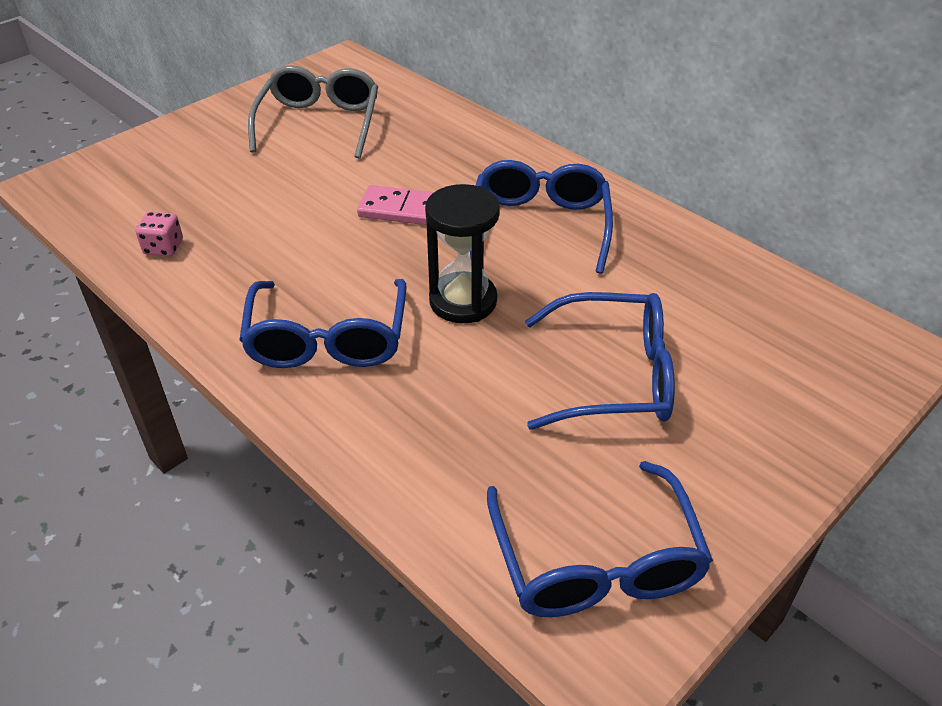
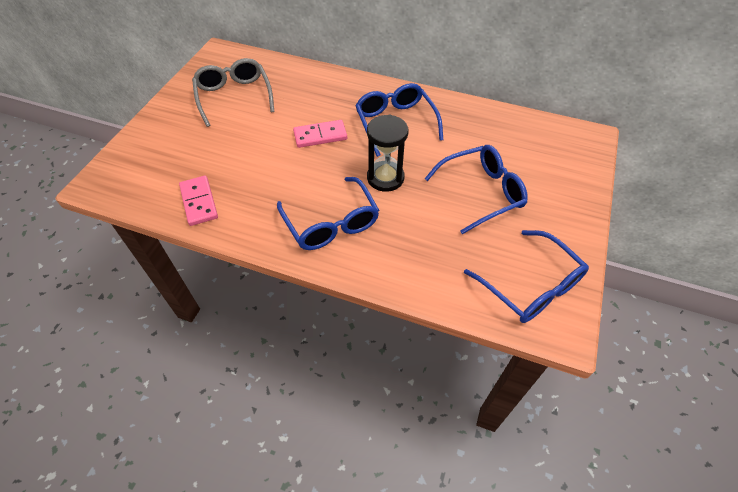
camera: 25 degrees left, 10 degrees up
(164, 248) = (199, 202): pink dice -> pink domino

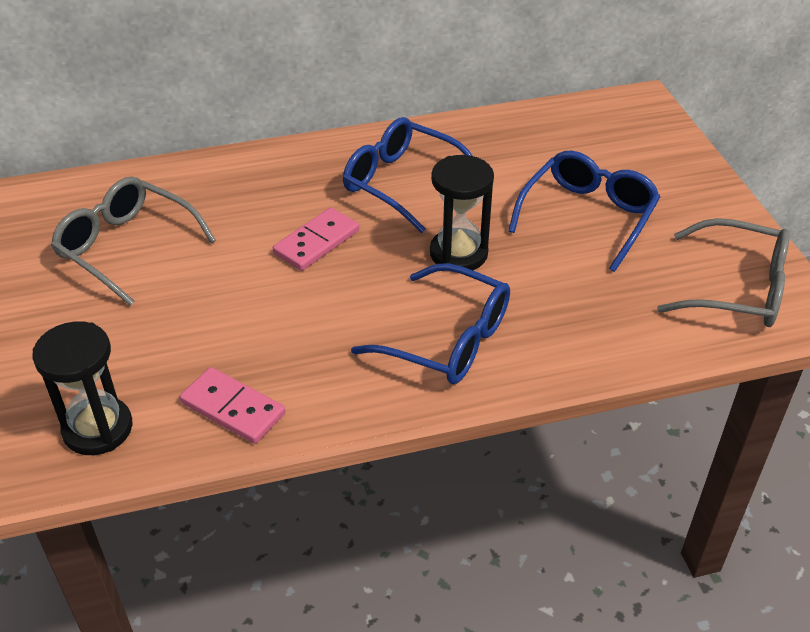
camera: 35 degrees left, 10 degrees down
(138, 180) = (98, 428): none -> black hourglass
(531, 286) = (737, 289): blue glasses -> grey glasses

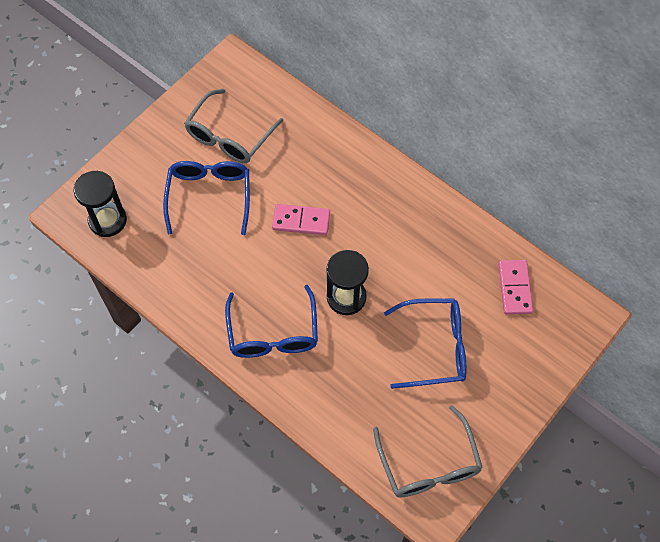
camera: 55 degrees right, 20 degrees up
(126, 247) = (229, 136): grey glasses -> grey glasses turned 150 degrees counterclockwise
(233, 408) = (158, 267): pink domino -> pink domino (515, 288)
(401, 182) = (386, 229): blue glasses -> blue glasses (209, 196)

